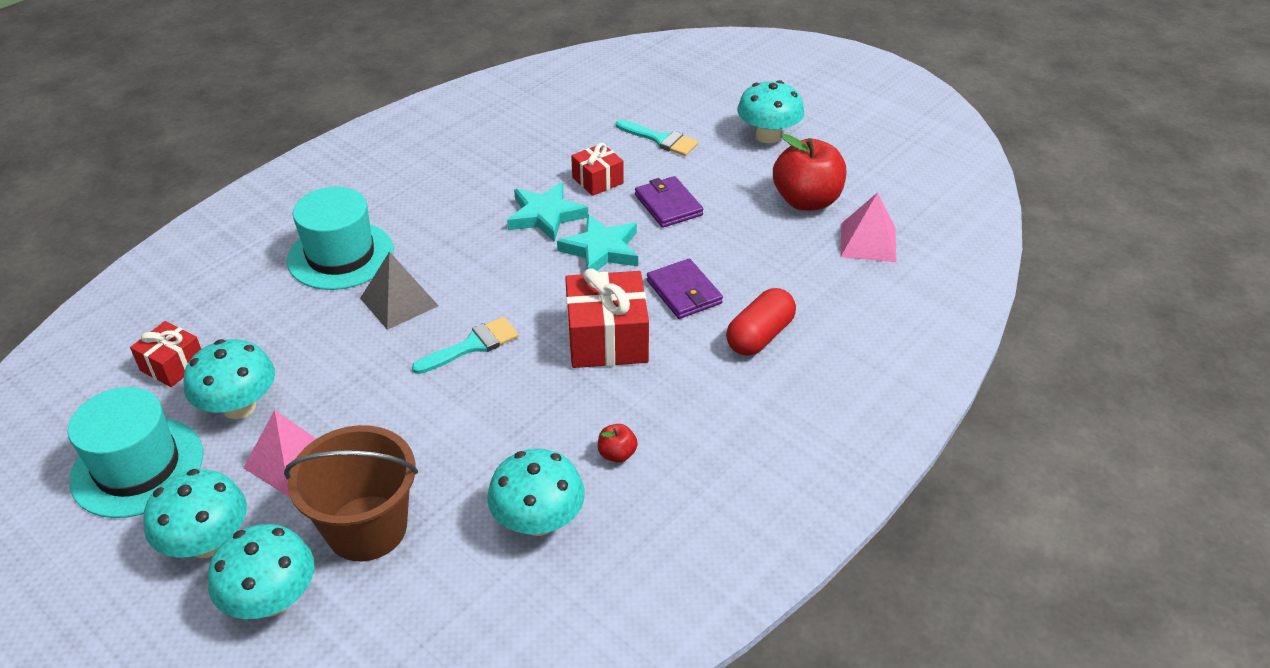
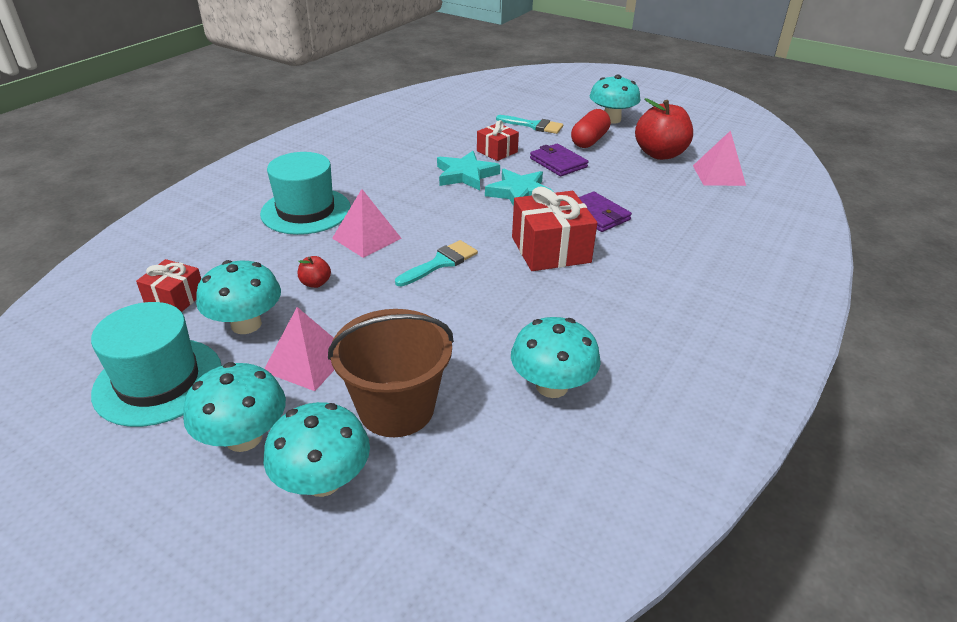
camera: 10 degrees left, 5 degrees down
(399, 302) = (366, 238): grey pyramid -> pink pyramid
(617, 454) = (596, 329): red apple -> red apple (315, 283)
(759, 336) = (670, 238): red capsule -> red capsule (589, 140)

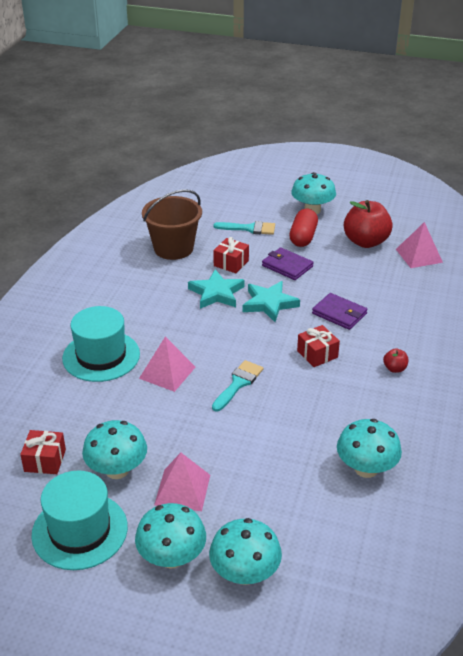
camera: 15 degrees left, 0 degrees up
(315, 283) = (150, 422): red apple -> red apple (394, 368)
(396, 408) = (267, 510): brown bucket -> brown bucket (173, 248)
(550, 250) = (317, 354): red gift -> red gift, size x0.58

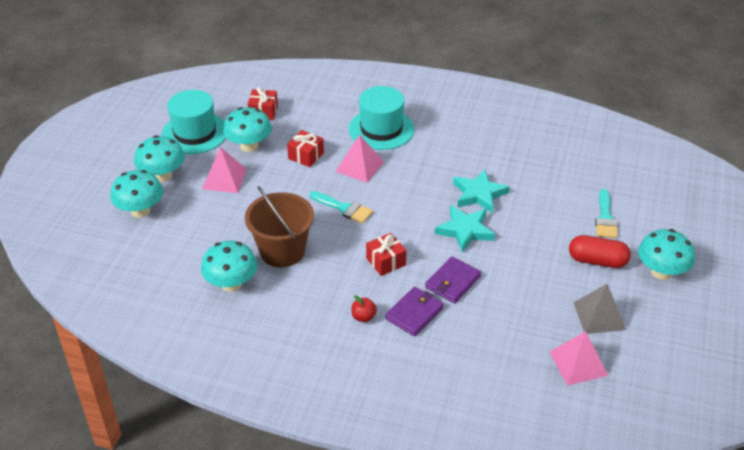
camera: 90 degrees right, 5 degrees up
(173, 248) = (553, 163): brown bucket -> brown bucket (282, 251)
(231, 263) = (533, 204): red gift -> red gift (306, 156)
(287, 266) = (535, 246): purple wallet -> purple wallet (414, 313)
(365, 242) = (599, 316): red apple -> grey pyramid

